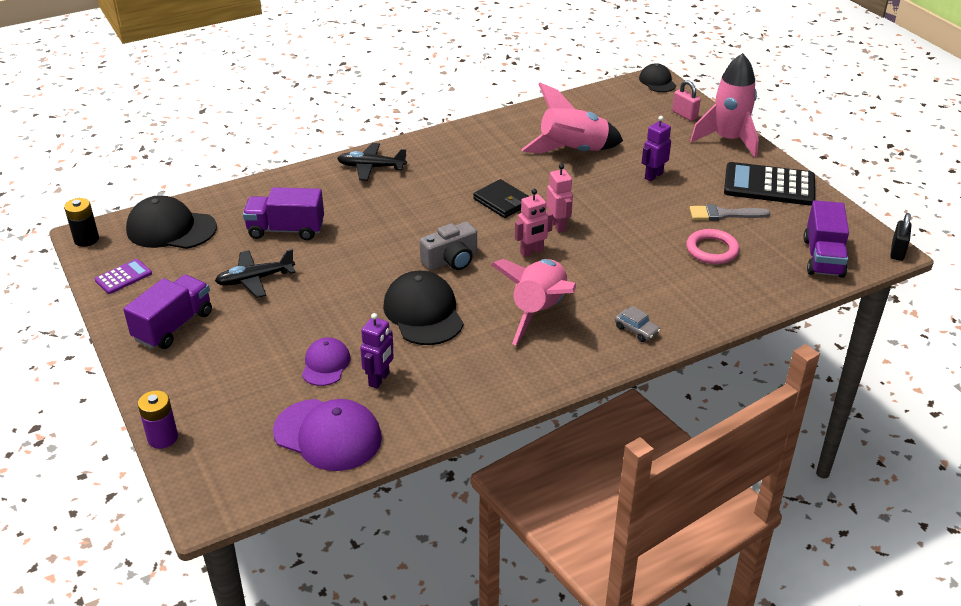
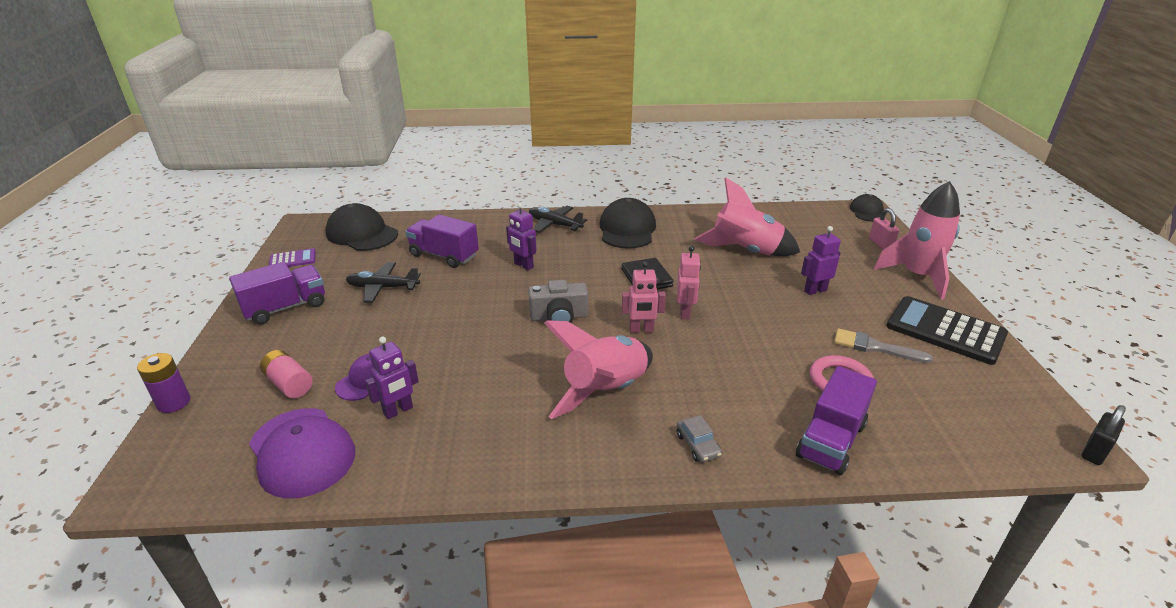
camera: 25 degrees right, 5 degrees down
(86, 239) = (298, 227): black battery -> none
(257, 389) = (289, 384): none -> pink battery
(376, 219) = (523, 265): none -> purple robot
(423, 313) = (494, 358): black cap -> black cap (627, 229)
(823, 257) = (981, 429): purple truck -> purple truck (830, 440)

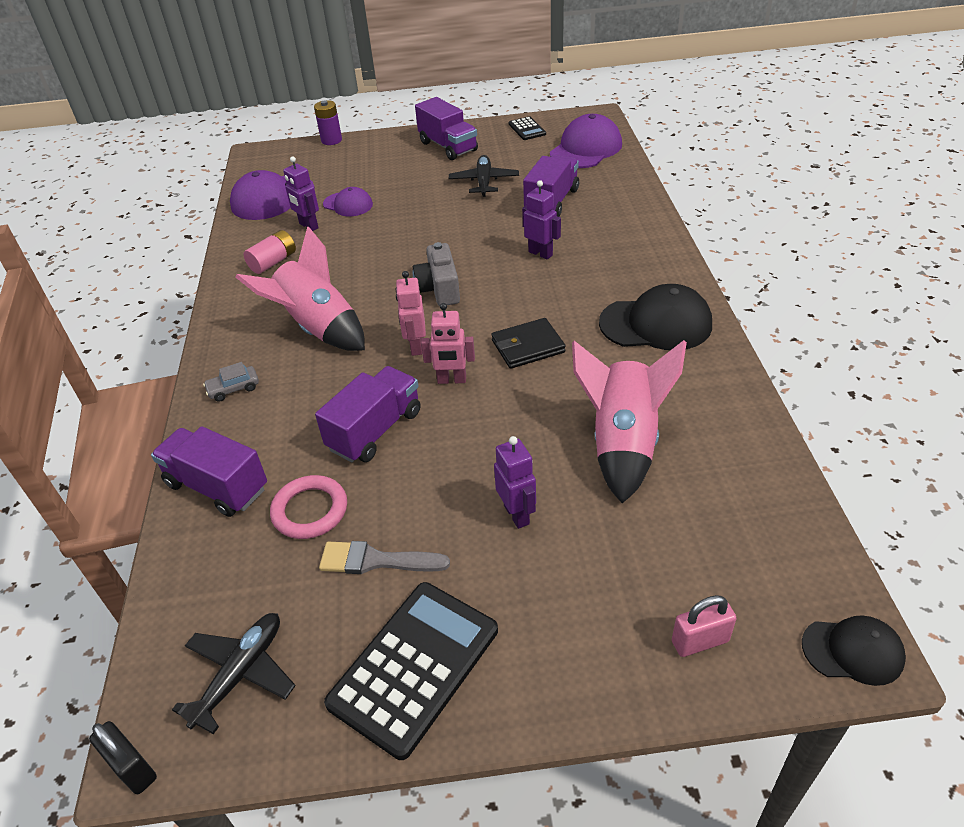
camera: 90 degrees right, 10 degrees up
(289, 384) = (346, 175): pink battery -> pink battery (273, 262)
(292, 259) = (527, 129): purple calculator -> black calculator
(362, 234) = (586, 149): black cap -> purple cap
(523, 265) = (540, 253): purple robot -> purple robot turned 90 degrees clockwise
(554, 224) = (648, 263): black plane -> black plane (241, 673)
(746, 350) = (375, 430): none -> purple truck
(874, 347) = (376, 560): grey brush -> grey brush turned 105 degrees counterclockwise
(917, 276) = (584, 674): pink rocket -> none

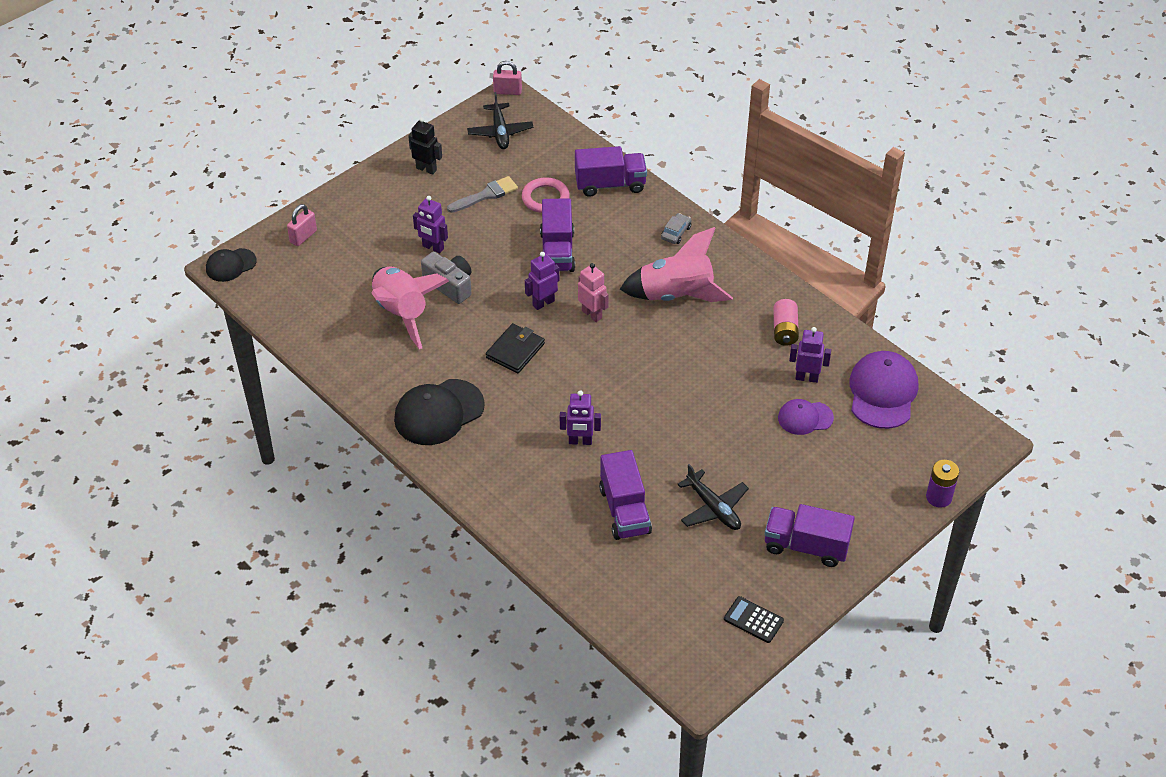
camera: 140 degrees right, 5 degrees up
(133, 768) = (507, 91): black padlock -> pink padlock
(414, 666) = (426, 169): black calculator -> black robot
(439, 288) = (626, 368): grey camera -> grey camera (450, 285)
(452, 380) = (543, 303): pink robot -> purple robot
(586, 149) = (659, 613): purple cap -> none

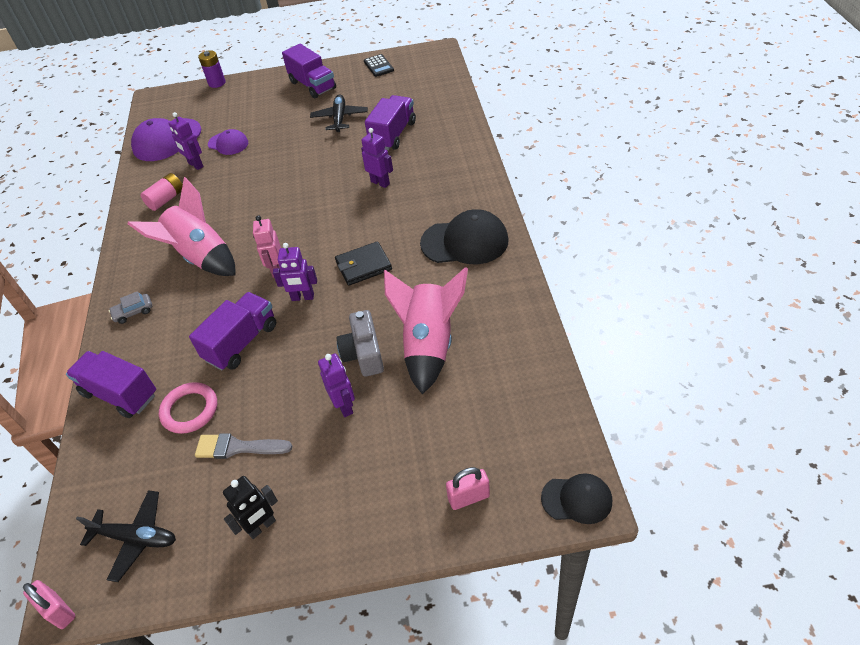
camera: 140 degrees left, 0 degrees up
(426, 169) = (262, 526): black robot -> black robot turned 105 degrees counterclockwise
(500, 132) = (136, 538): black plane -> black plane turned 75 degrees clockwise

